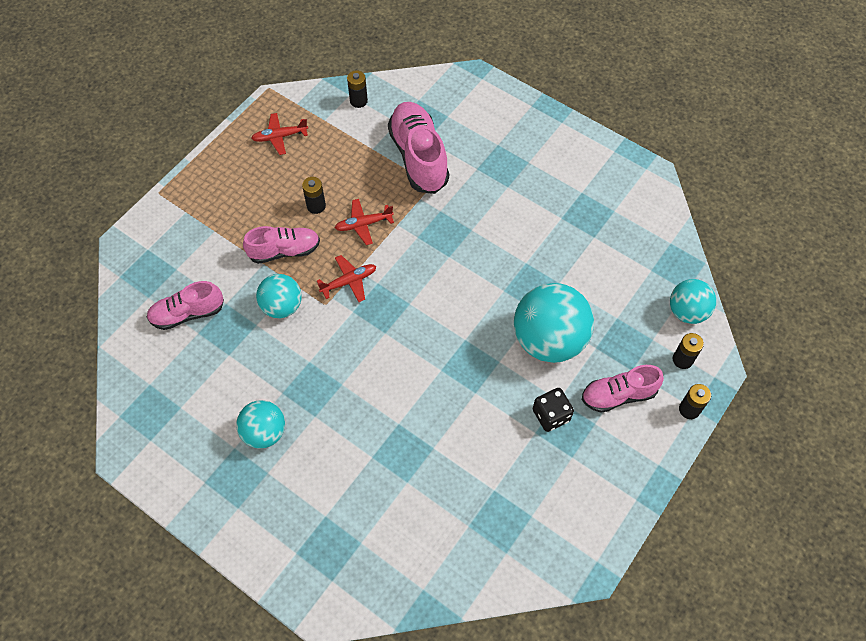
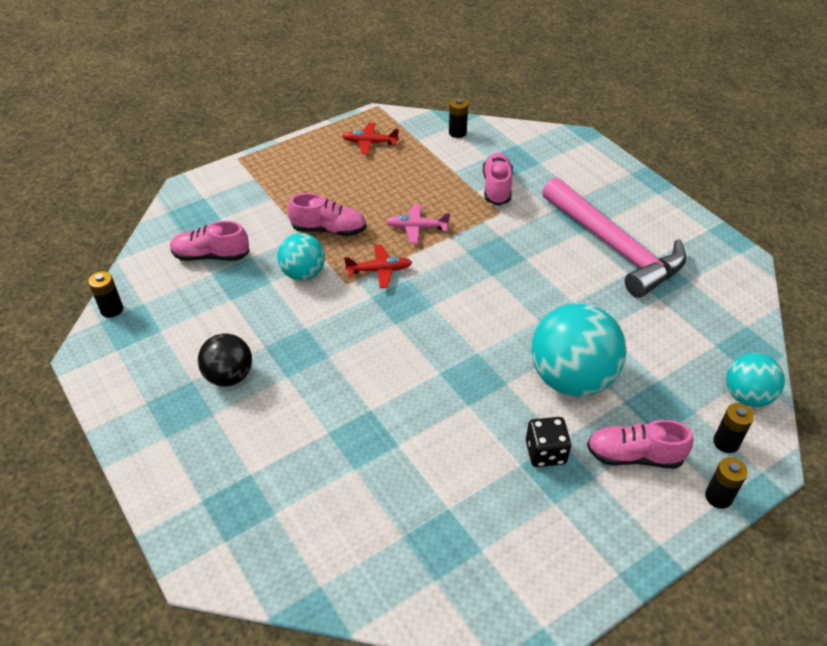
camera: 20 degrees right, 15 degrees down
(264, 432) = (229, 376): turquoise ball -> black ball
(316, 206) = (377, 202): black battery -> black battery (112, 309)
(363, 224) = (416, 228): red plane -> pink plane
(418, 157) = (497, 188): pink shoe -> pink shoe, size x0.63
(541, 193) = (614, 247): none -> pink hammer

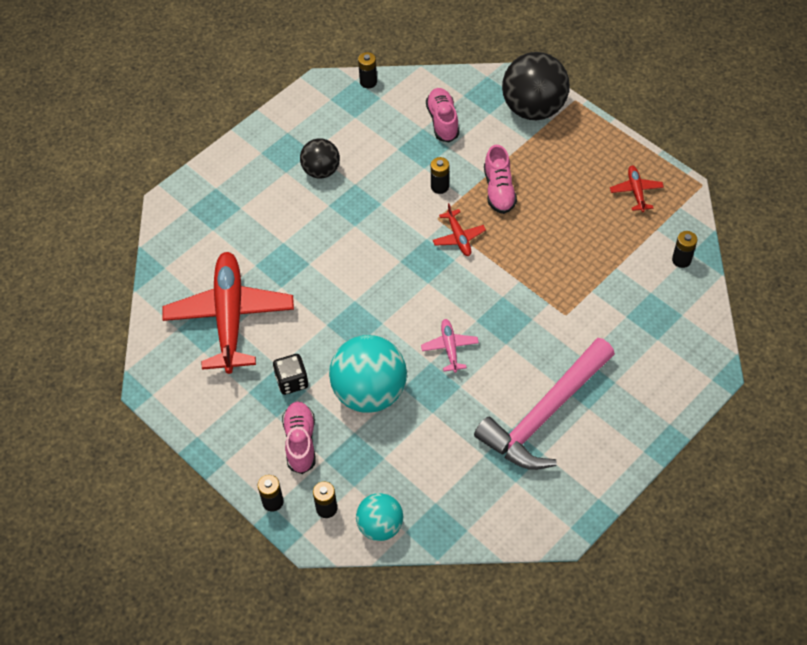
camera: 80 degrees right, 10 degrees up
(232, 187) = (533, 108): none -> black ball
(303, 273) = (439, 186): turquoise ball -> black battery
(416, 228) = (522, 253): pink plane -> pink plane (450, 348)
(431, 510) = (230, 317): none -> red plane
(497, 188) = (602, 307): pink shoe -> none

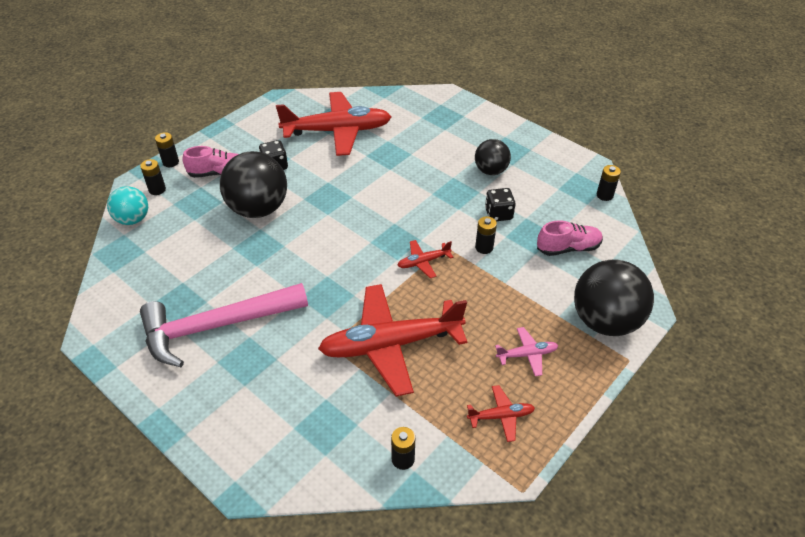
camera: 85 degrees right, 10 degrees down
(369, 392) = (258, 209): turquoise ball -> black ball
(391, 170) = (498, 214): none -> black dice
(450, 348) = (298, 257): pink plane -> pink plane (527, 354)
(499, 190) = (485, 292): pink shoe -> none
(545, 414) = (216, 326): pink hammer -> pink hammer turned 60 degrees counterclockwise
(564, 266) = (390, 345): none -> red plane

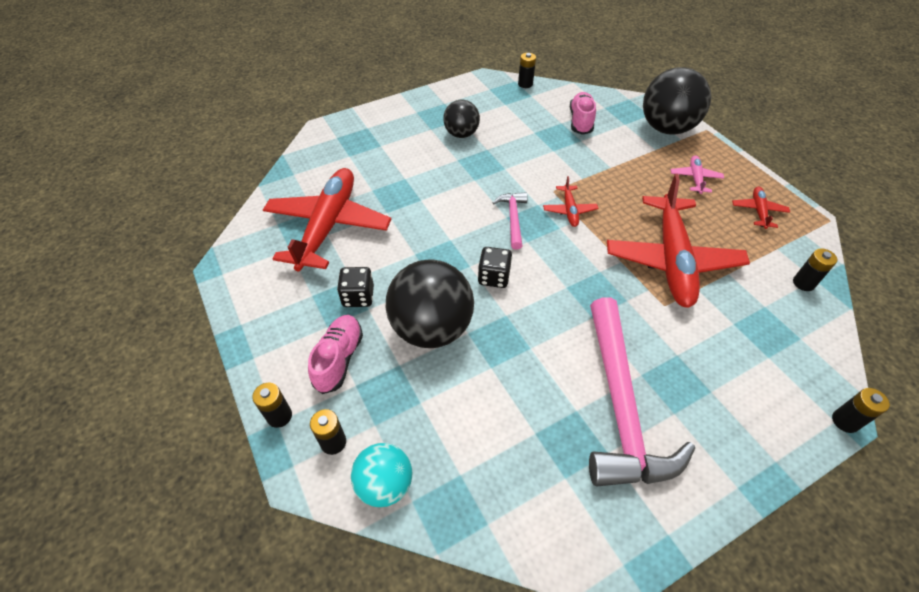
camera: 70 degrees left, 5 degrees up
(393, 227) = (513, 219): none -> pink hammer
(484, 247) = (563, 167): black battery -> black battery (845, 421)
(498, 214) = (523, 146): black dice -> black dice (494, 277)

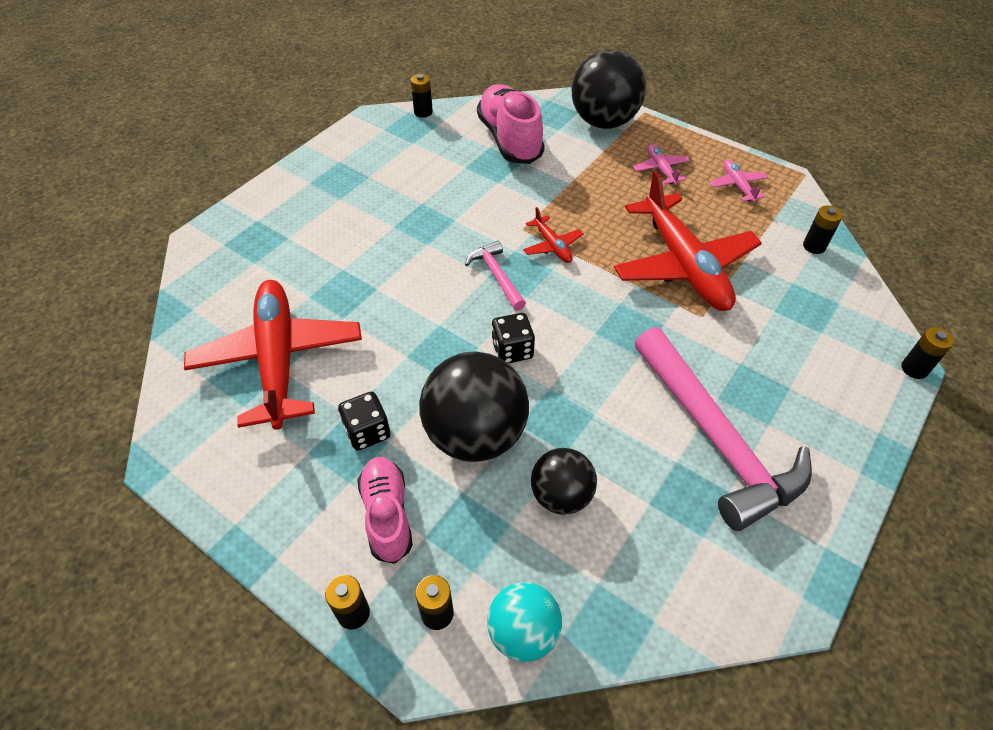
camera: 25 degrees left, 0 degrees up
(461, 134) = (381, 194): black ball -> black ball (561, 495)
(580, 121) = (509, 139): pink shoe -> pink shoe, size x1.58
(758, 211) = (737, 185): red plane -> pink plane

